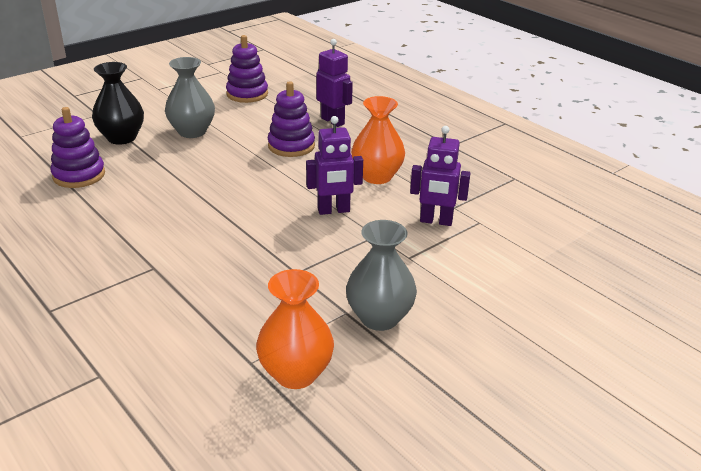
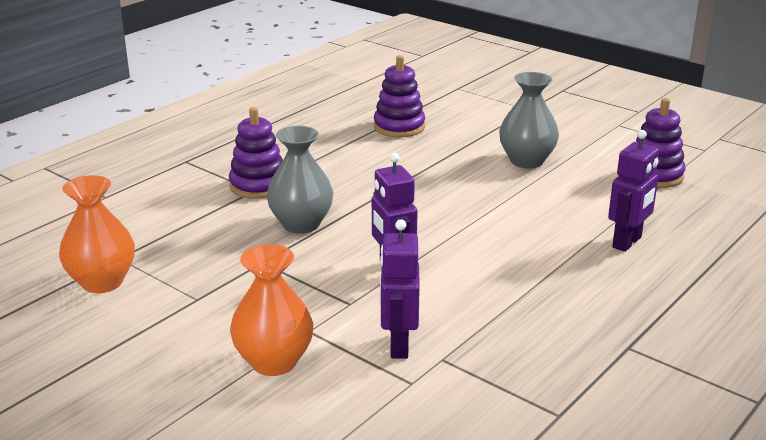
camera: 80 degrees right, 5 degrees down
(122, 138) = (486, 130): black vase -> none
(291, 146) = (534, 223): purple stacking toy -> purple stacking toy (258, 185)
(377, 176) = (492, 291): orange vase -> orange vase (274, 362)
(379, 318) = (189, 320): grey vase -> grey vase (301, 224)

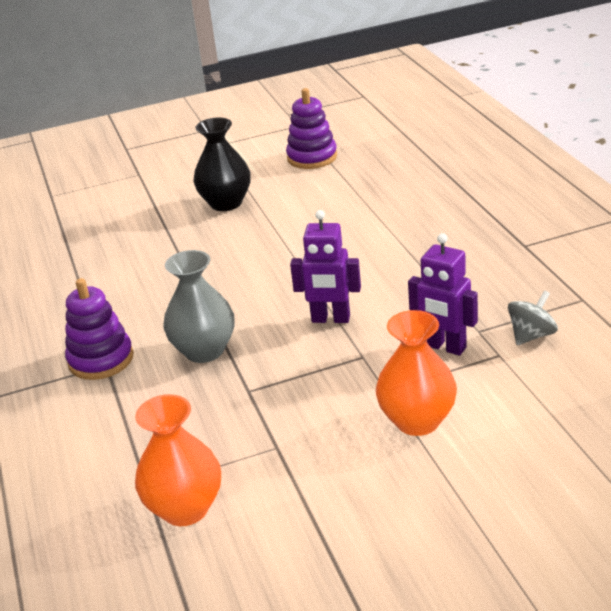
camera: 55 degrees left, 5 degrees up
(399, 127) = (85, 247): purple stacking toy -> none
(461, 395) = (531, 335): none -> grey spinning top
(526, 161) = (226, 203): grey vase -> black vase
(627, 242) = (394, 200): purple robot -> none

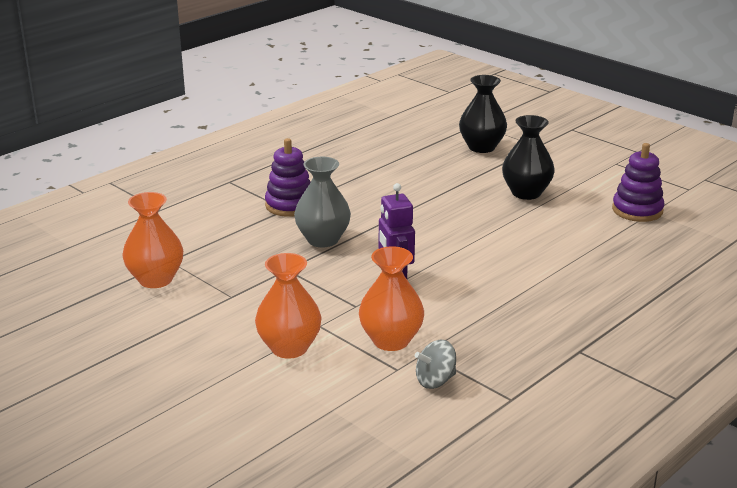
camera: 60 degrees right, 5 degrees down
(105, 205) = (481, 147): none -> black vase
(445, 347) = (391, 340): purple robot -> orange vase
(531, 335) = (435, 380): grey spinning top -> grey spinning top turned 135 degrees clockwise

